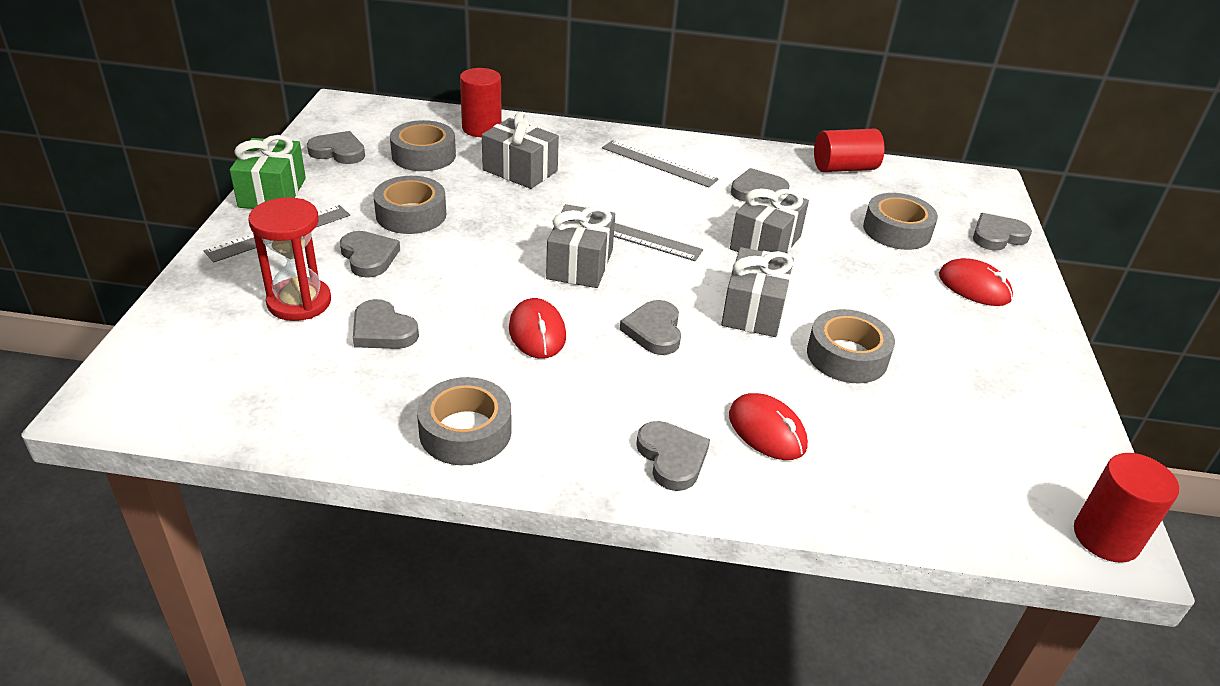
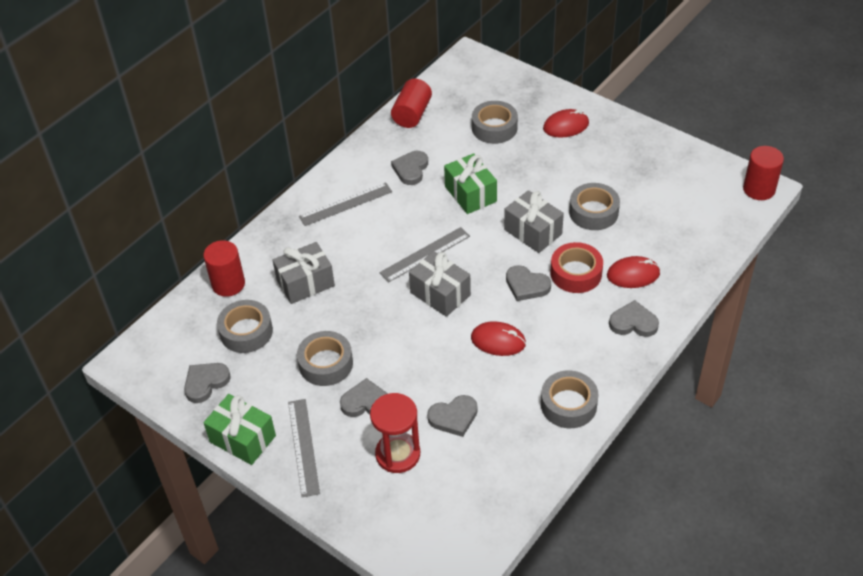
camera: 55 degrees left, 10 degrees up
(716, 370) = (576, 273): none -> red tape
(765, 242) = (470, 194): grey gift -> green gift
(997, 236) = (526, 87): grey heart -> none

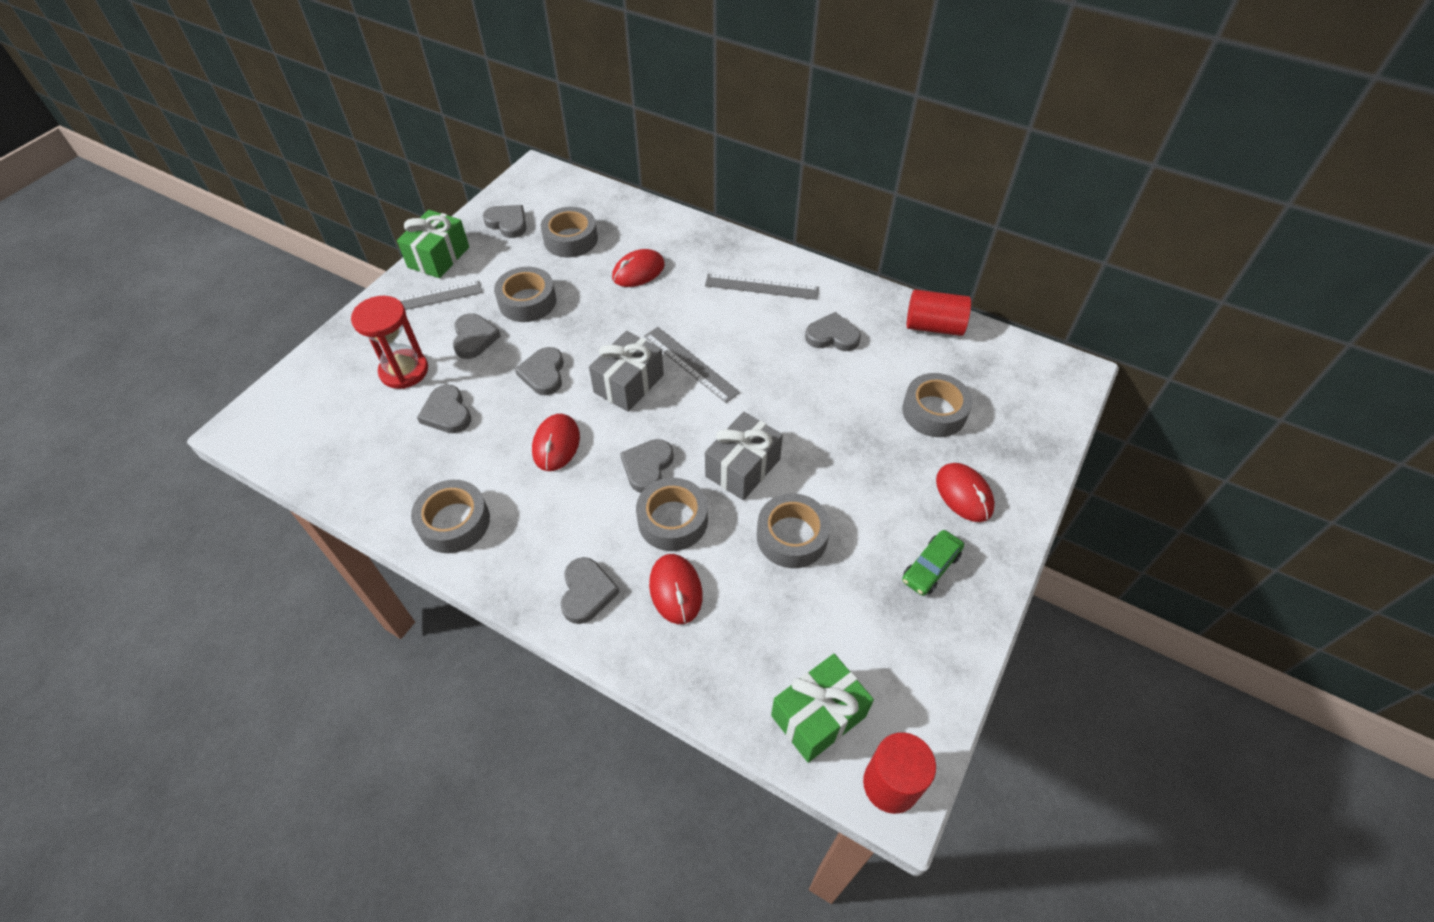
camera: 80 degrees right, 5 degrees up
(228, 284) = (633, 217): red cylinder -> none
(305, 283) = (638, 271): grey gift -> red mouse
(345, 204) = (761, 287): grey ruler -> grey ruler turned 45 degrees counterclockwise
(419, 350) = (543, 373): none -> grey heart
(470, 194) = (800, 397): green gift -> green gift (818, 716)
(576, 273) = (672, 520): red tape -> grey tape
(620, 150) = (930, 567): none -> green car

